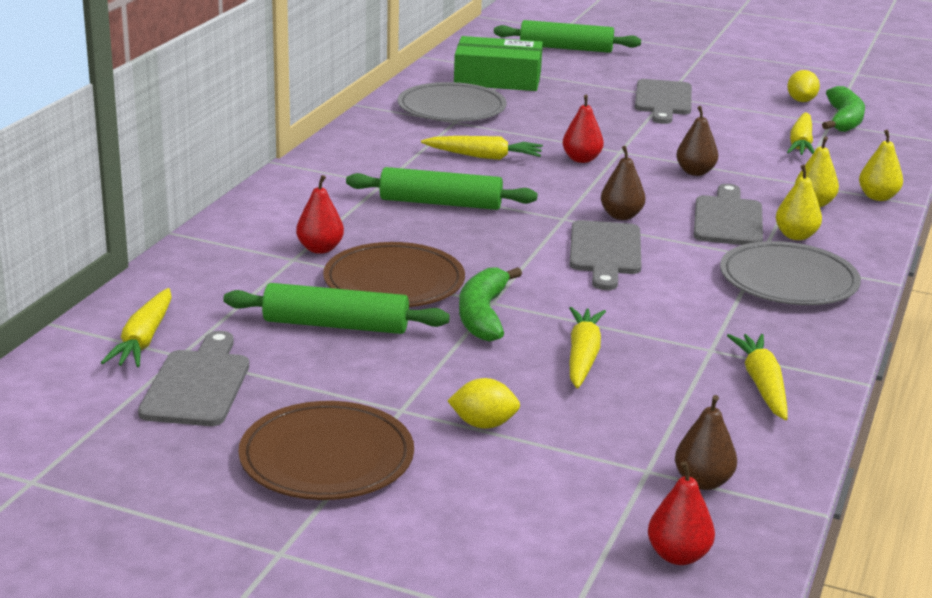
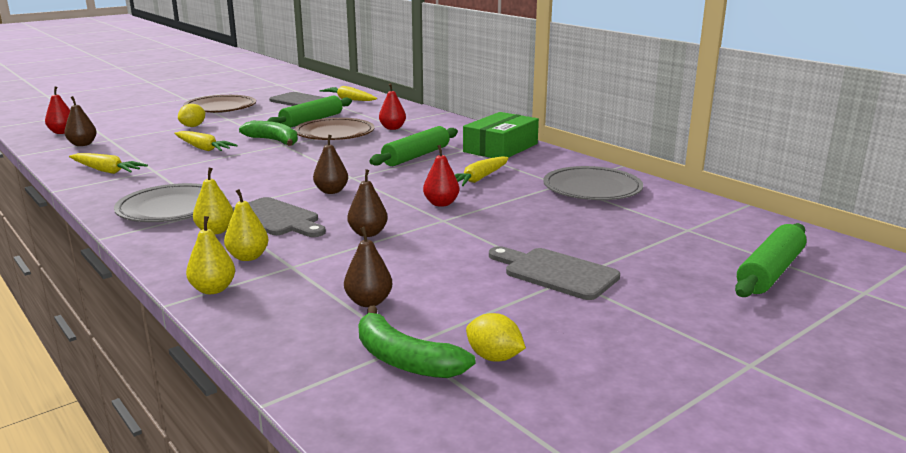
camera: 120 degrees right, 5 degrees down
(497, 79) = (665, 218): green box -> green box (500, 148)
(605, 252) = (292, 176): grey cutting board -> none
(801, 144) = (369, 302): yellow carrot -> brown pear

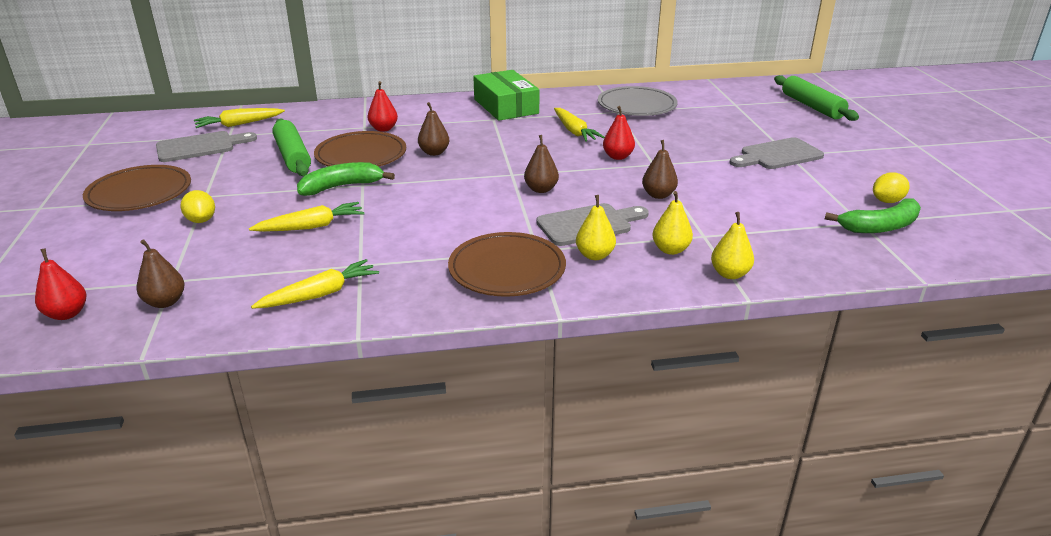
camera: 60 degrees left, 10 degrees up
(171, 208) = (507, 269): grey plate -> brown plate
(369, 302) = (789, 220): brown pear -> brown pear (434, 152)
(416, 156) = (485, 138): green rolling pin -> none

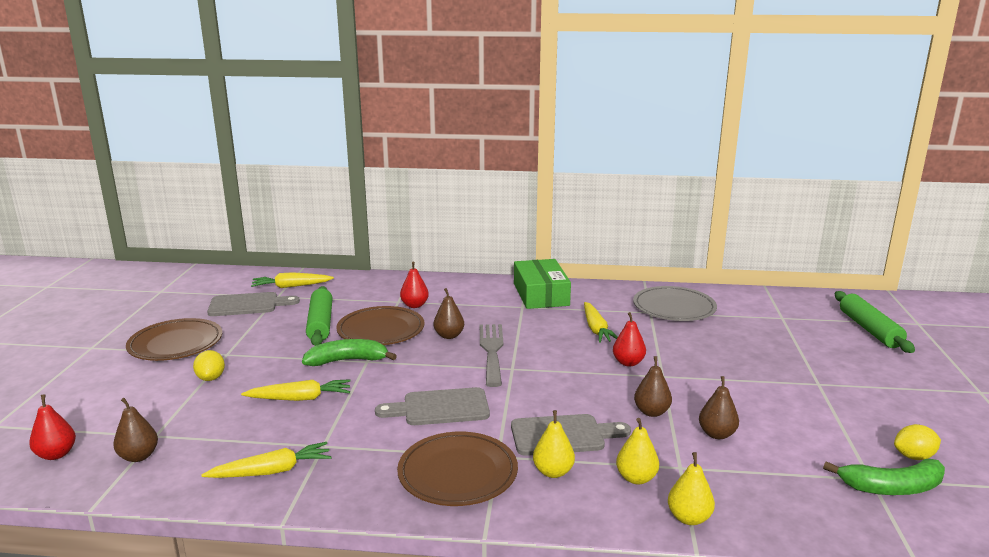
camera: 15 degrees right, 10 degrees down
(484, 161) = (491, 351): none -> grey fork
(541, 189) = (533, 389): brown pear -> brown pear (717, 434)
(777, 155) = (805, 383): grey cutting board -> grey cutting board (440, 408)

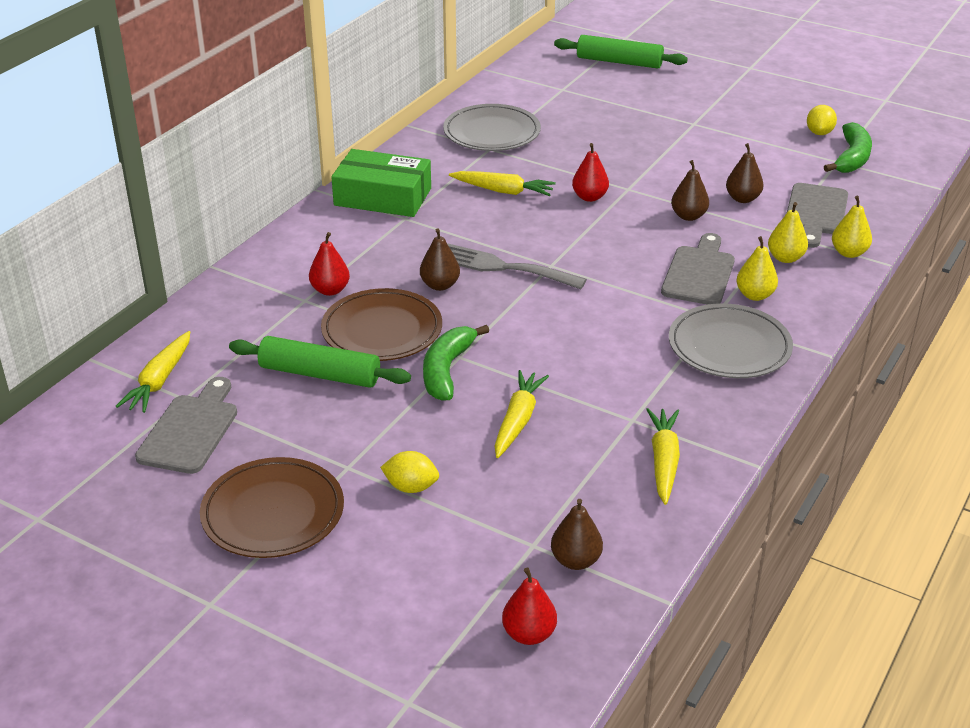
camera: 65 degrees left, 15 degrees up
(440, 408) = (603, 329): grey cutting board -> grey cutting board (815, 212)
(458, 473) = (729, 346): brown plate -> grey plate

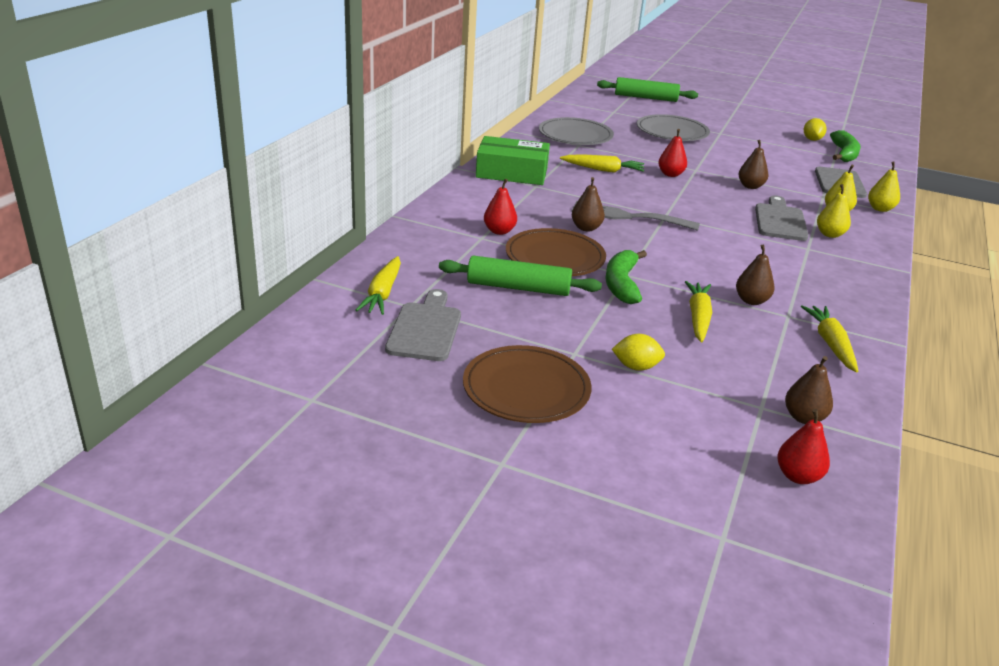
camera: 10 degrees left, 5 degrees down
(729, 346) = (832, 266): grey plate -> grey plate (672, 132)
(742, 199) = (783, 176): brown pear -> brown pear (751, 301)

